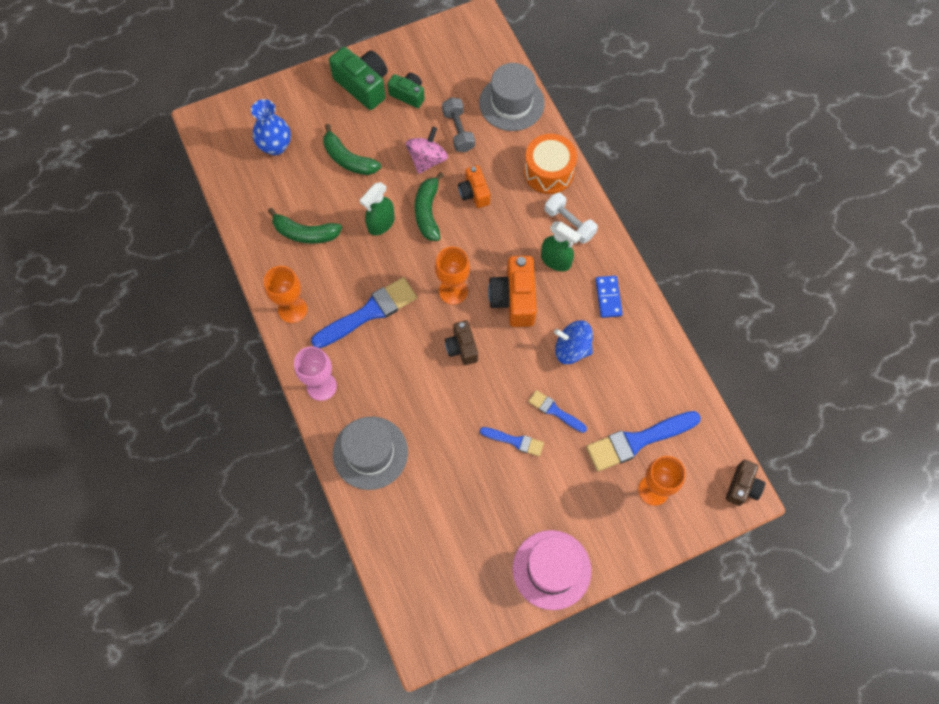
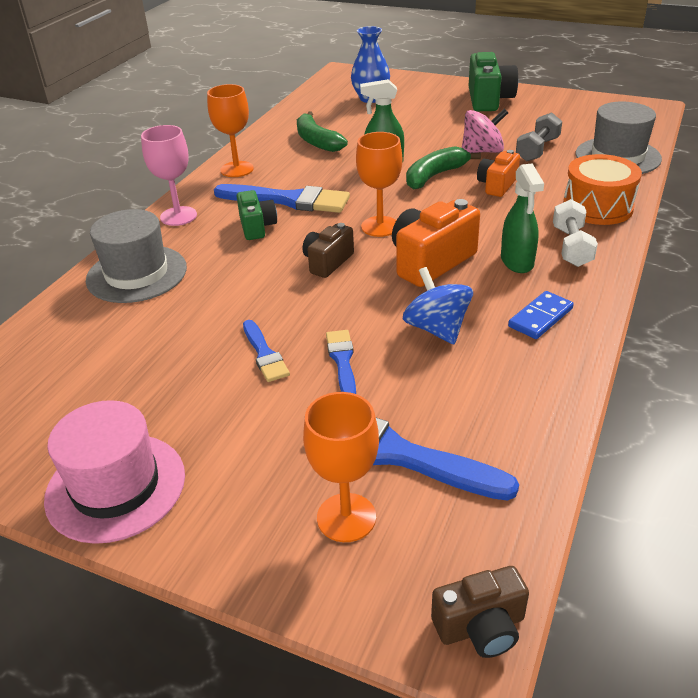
camera: 50 degrees right, 30 degrees down
(348, 159) = (415, 125): green banana -> none
(408, 95) = (521, 117): green camera -> green camera (257, 227)

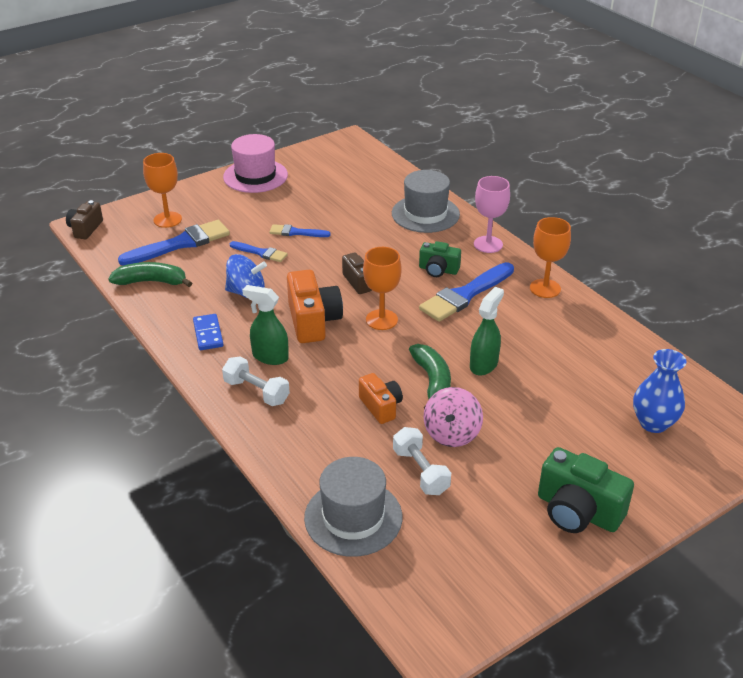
camera: 120 degrees right, 0 degrees up
(317, 141) = (566, 346): green banana -> green banana (151, 282)
(537, 149) = (420, 471): grey dumbbell -> white dumbbell
(597, 207) = (288, 441): orange drum -> none

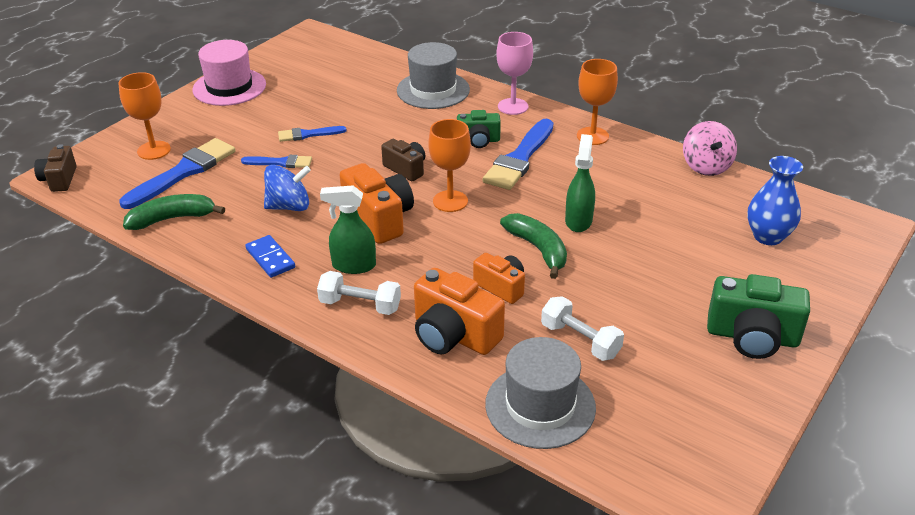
camera: 20 degrees left, 0 degrees up
(317, 437) = (454, 335): none -> orange camera
(452, 433) = (588, 295): pink spinning top -> pink spinning top (706, 166)

